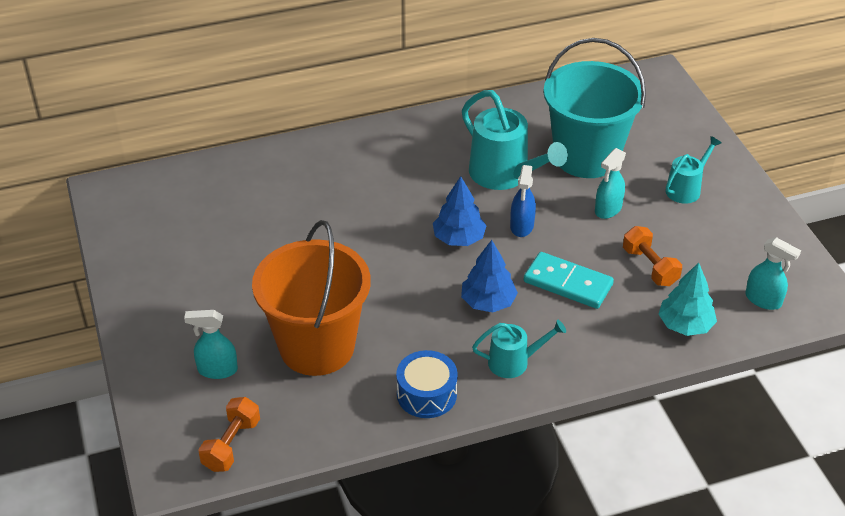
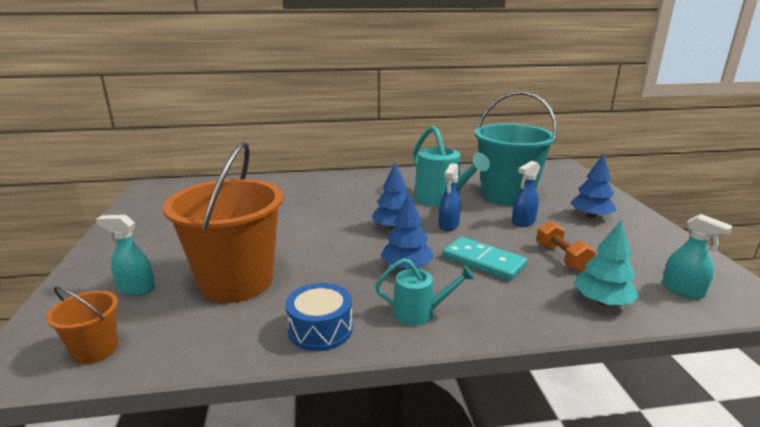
camera: 10 degrees right, 20 degrees down
(231, 444) = (95, 350): orange dumbbell -> orange bucket
(608, 209) = (523, 222): turquoise spray bottle -> blue spray bottle
(686, 188) = (591, 216): turquoise watering can -> blue tree

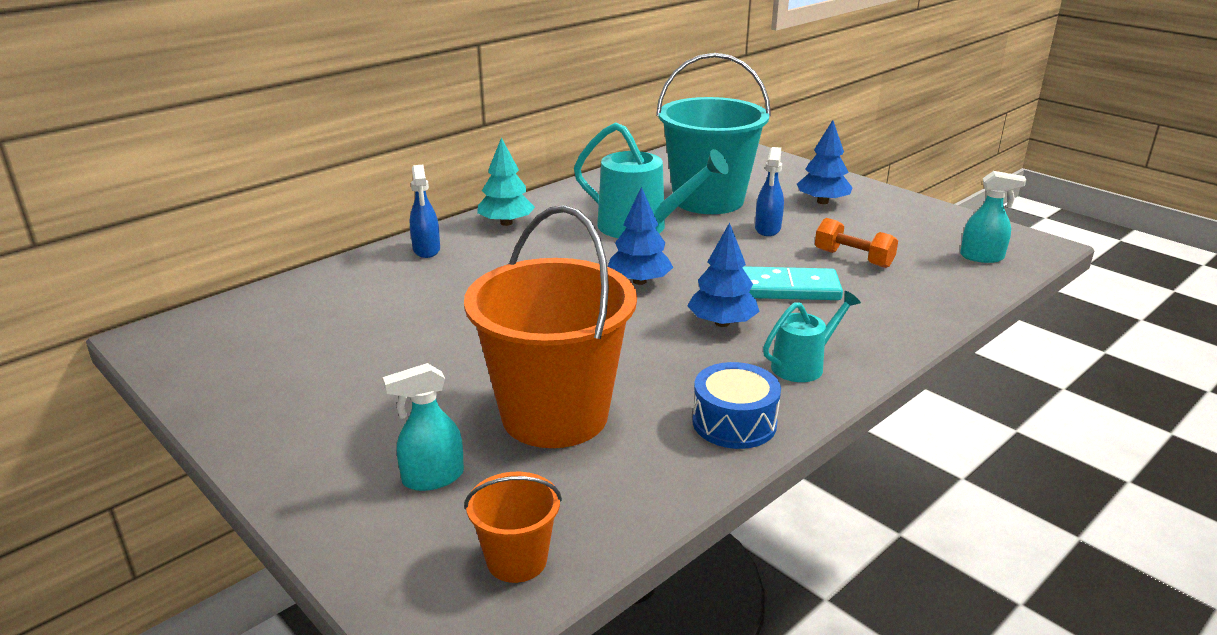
camera: 35 degrees left, 5 degrees up
(448, 225) = (696, 258): blue spray bottle -> blue spray bottle (426, 250)
(602, 301) = (937, 291): turquoise tree -> turquoise tree (506, 223)

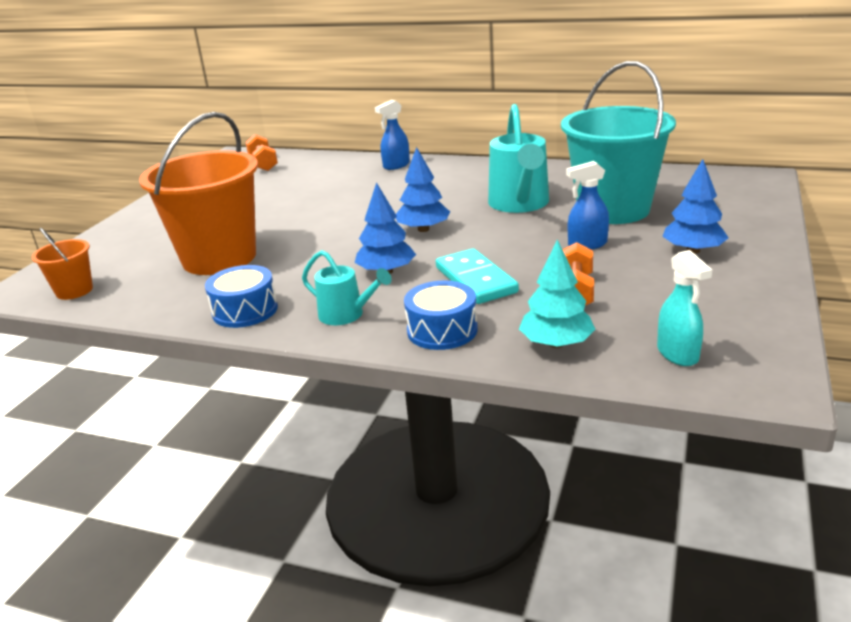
camera: 65 degrees right, 0 degrees up
(246, 323) = (263, 164): none -> orange dumbbell
(432, 478) = (139, 250): turquoise spray bottle -> none
(506, 223) = (465, 169): turquoise tree -> turquoise tree (556, 343)
(876, 327) = (442, 330): none -> blue drum

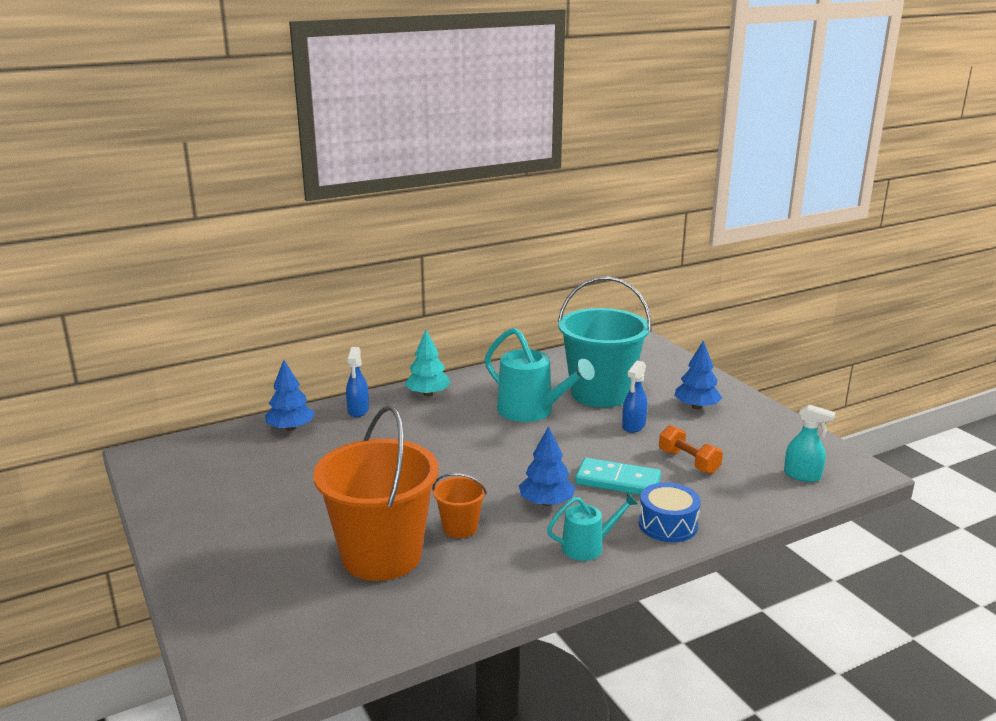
camera: 50 degrees left, 5 degrees down
(74, 291) = (302, 654): orange bucket -> orange bucket (460, 527)
(245, 310) = (507, 583): blue drum -> none
(263, 164) = (207, 453): orange dumbbell -> none
(423, 229) = (503, 458): blue tree -> blue tree (290, 428)
(556, 343) = (741, 500): turquoise tree -> turquoise tree (428, 394)

